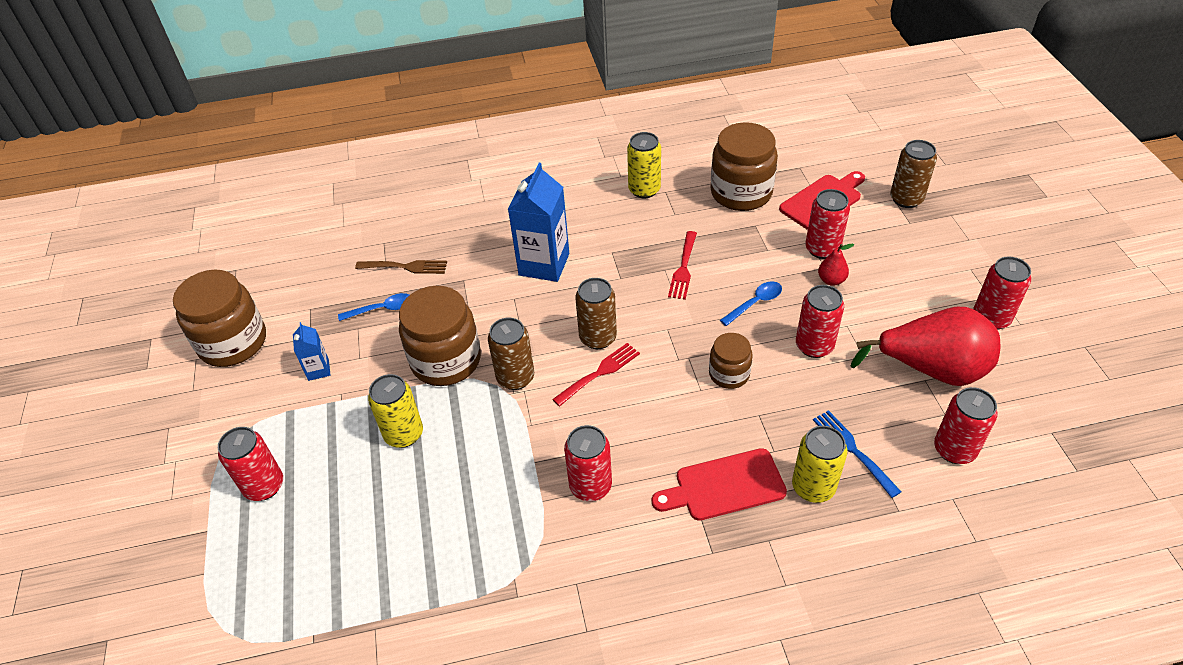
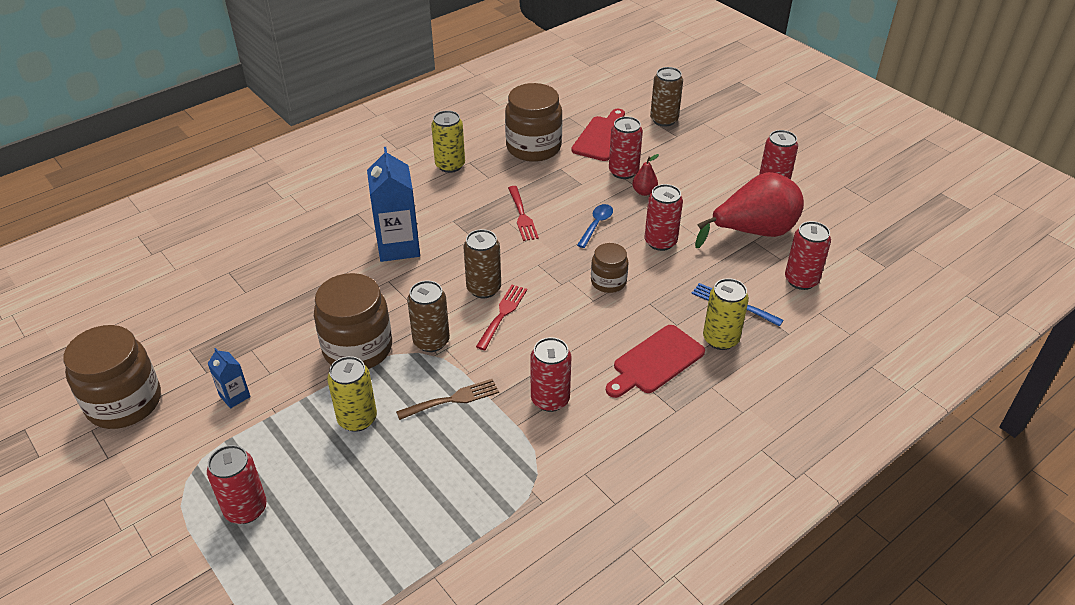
camera: 30 degrees left, 5 degrees down
(382, 309) = (265, 327): blue spoon -> none
(406, 267) = (265, 285): brown fork -> brown fork (452, 399)

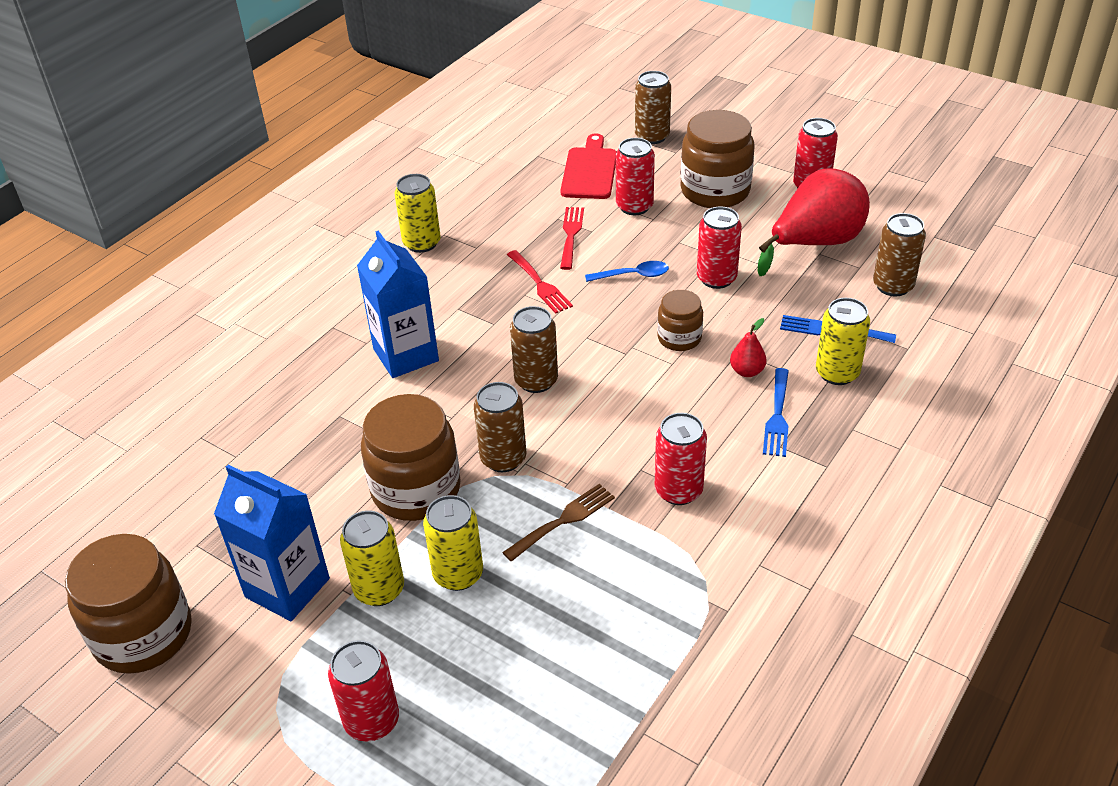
camera: 15 degrees left, 0 degrees up
(234, 396) = (287, 588): blue carton -> blue carton, size x2.03
(297, 415) = (379, 589): none -> yellow can
(502, 314) = (573, 405): red fork -> red fork (571, 235)
(533, 147) = (513, 200): brown jar -> brown jar (715, 191)
(596, 225) = (633, 275): blue spoon -> blue spoon turned 75 degrees clockwise
(644, 192) = (670, 225): red pear -> red pear (747, 371)
(655, 362) = (777, 416): red cutting board -> blue fork
(801, 280) = (893, 286): red can -> brown can

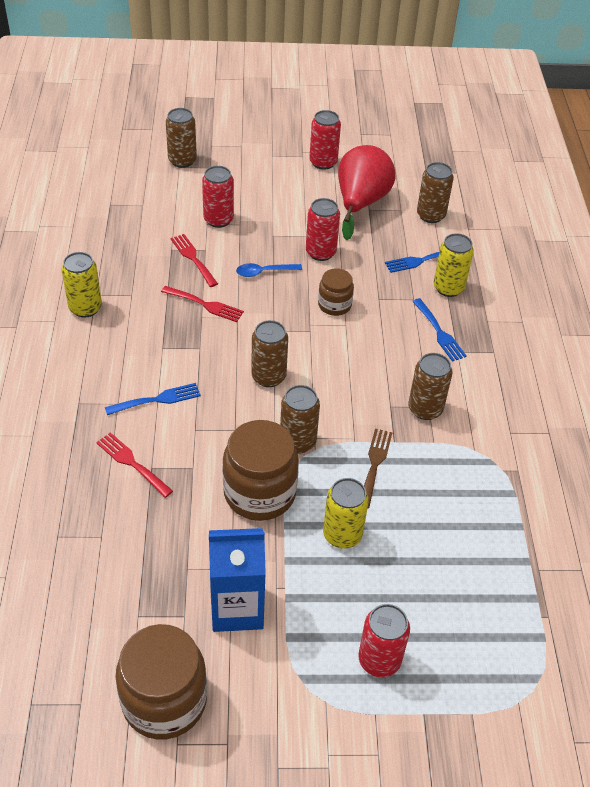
camera: 40 degrees left, 5 degrees up
(325, 403) = (131, 463): none -> red fork
(379, 589) = (301, 573): yellow can -> none
(406, 355) = (157, 399): blue carton -> blue fork
(589, 171) = (161, 203): red cutting board -> none
(633, 275) = (264, 272): blue spoon -> blue spoon turned 150 degrees counterclockwise
(678, 490) = (425, 409): red can -> brown can
(715, 191) = (263, 188): brown jar -> none
(747, 371) = (396, 310): red pear -> none

